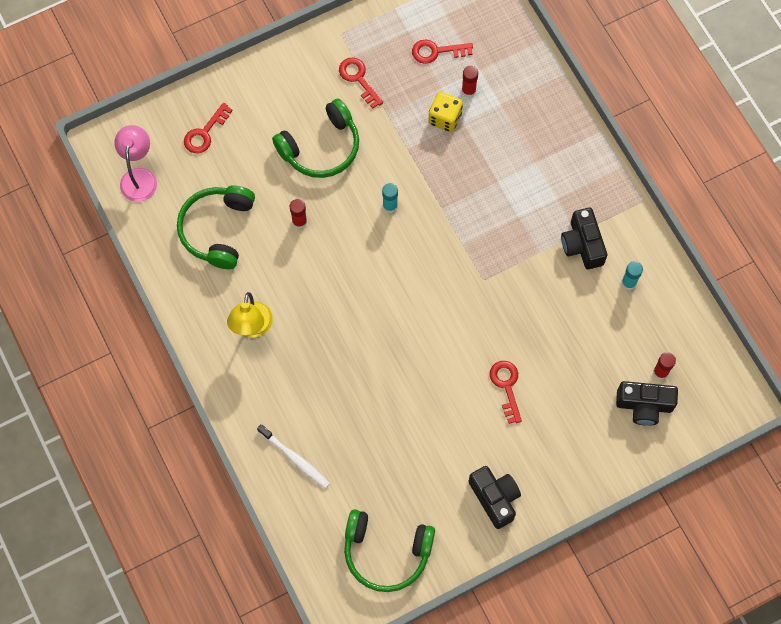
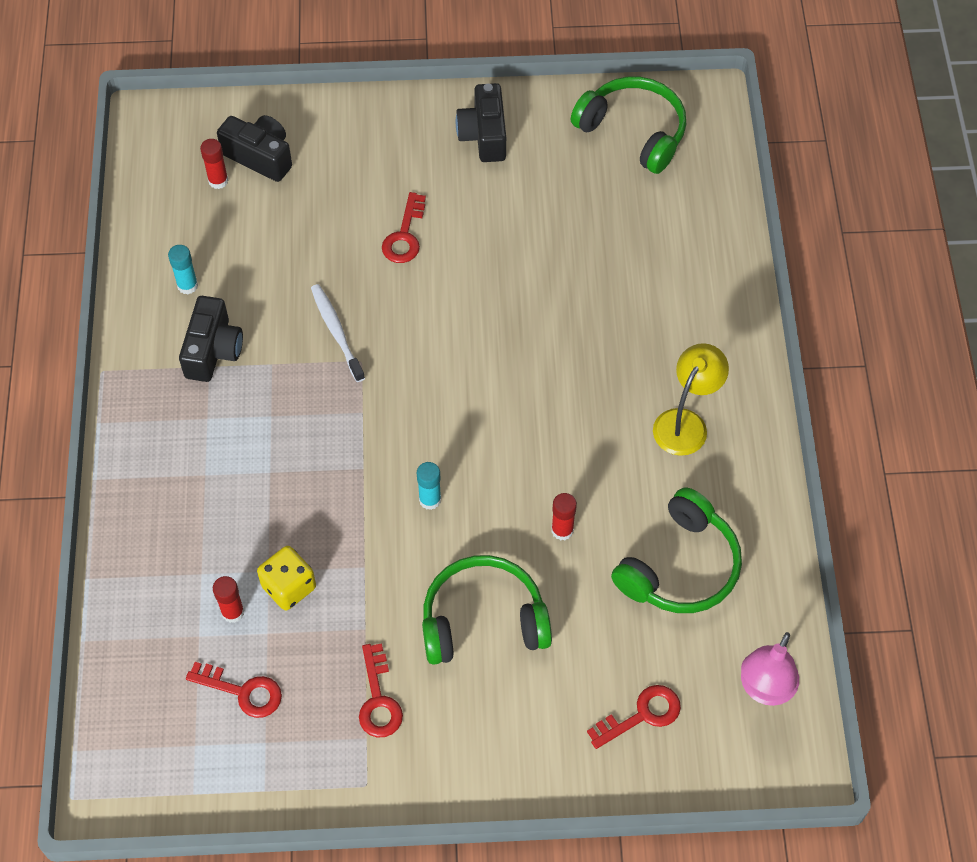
camera: 155 degrees left, 10 degrees down
(295, 459) = (695, 258): white toothbrush -> white toothbrush (336, 331)

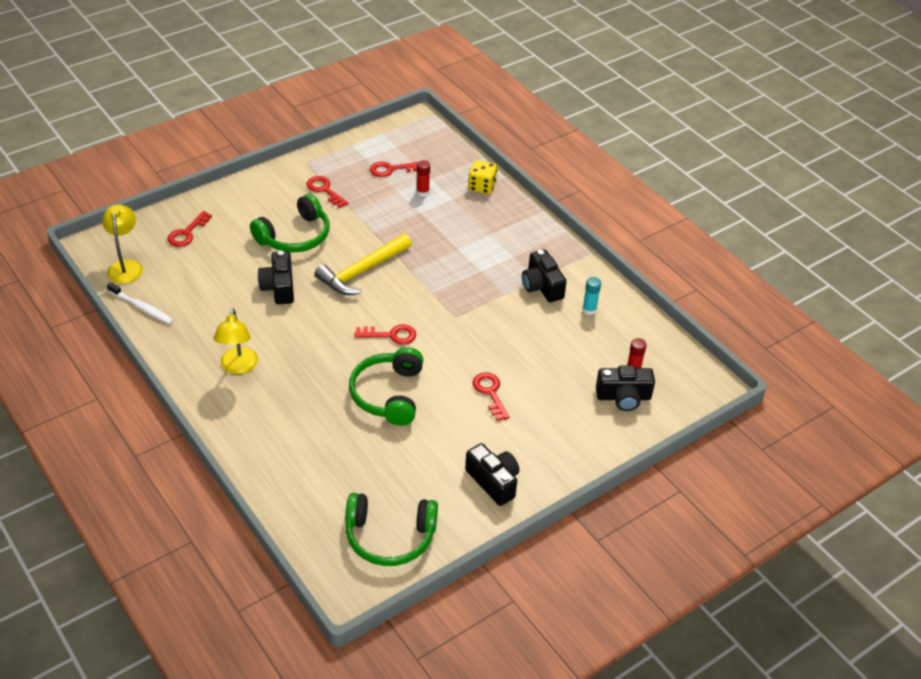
camera: 145 degrees right, 15 degrees down
(289, 587) = (404, 211): yellow dice -> yellow dice (482, 187)
(336, 331) = (483, 324): white toothbrush -> white toothbrush (142, 307)
(430, 500) = (362, 271): turquoise glue stick -> yellow hammer
(463, 374) = (391, 335): none -> red key
(562, 530) = (279, 287): red glue stick -> black camera
(680, 567) = (201, 298): green headphones -> green headphones (388, 394)
(764, 689) = (126, 266): pink lamp -> yellow lamp

